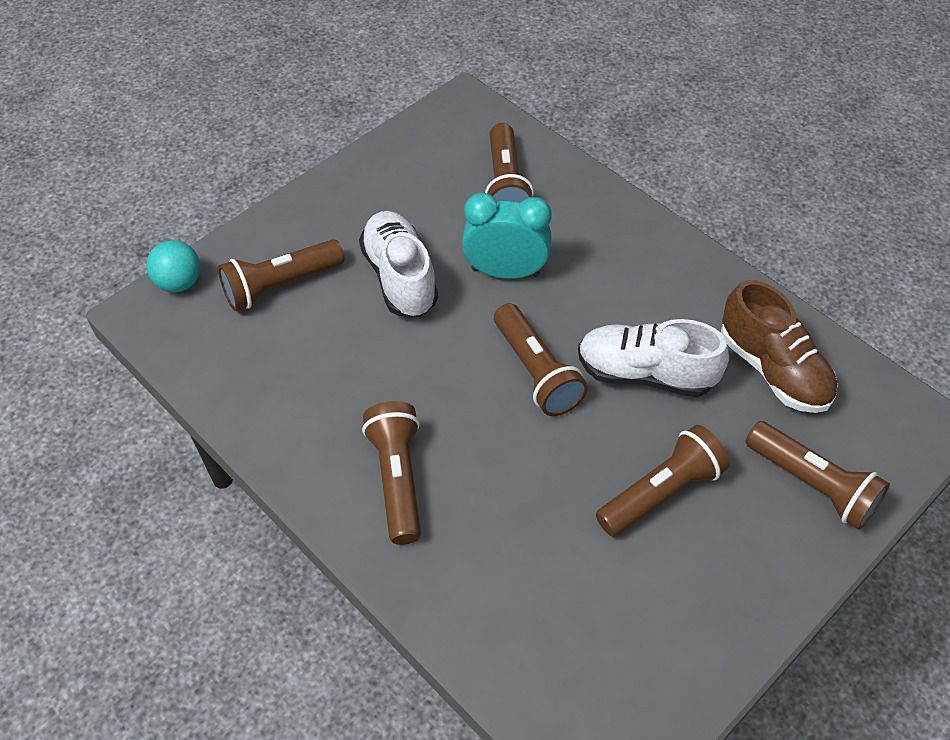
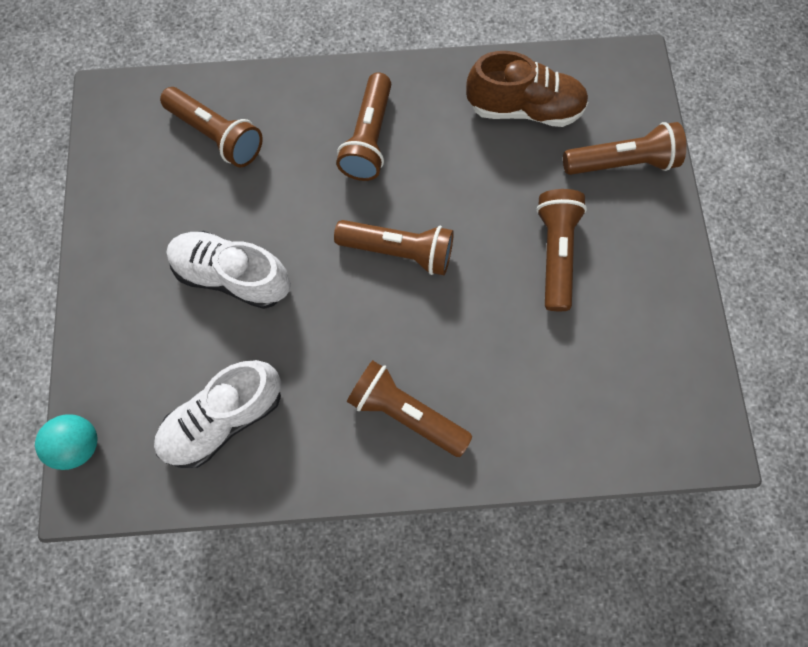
camera: 50 degrees left, 20 degrees up
(280, 285) = (158, 367): brown flashlight -> brown flashlight (368, 138)
(505, 272) = (297, 201): turquoise clock -> none
(645, 374) = (461, 185): white shoe -> white shoe (225, 417)

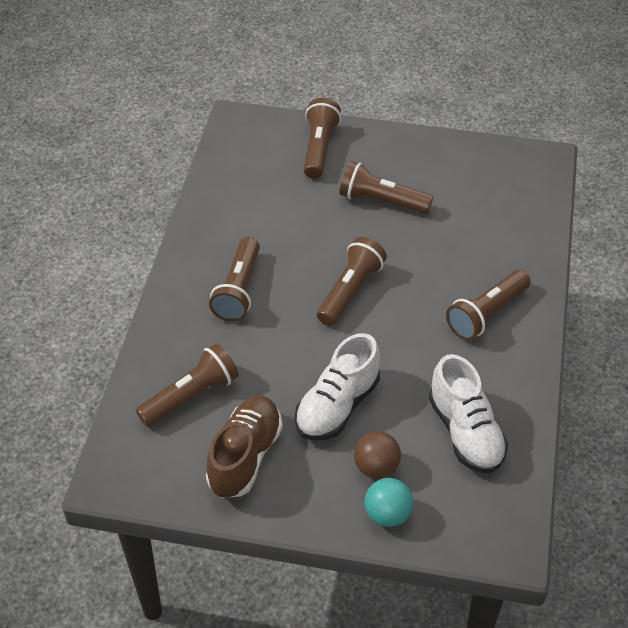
camera: 75 degrees left, 25 degrees down
(81, 443) = (465, 544): turquoise ball -> turquoise ball (387, 514)
(162, 332) = (376, 467): none -> brown ball
(368, 138) = (238, 290): brown flashlight -> brown flashlight turned 75 degrees clockwise
(523, 109) = (250, 189): brown shoe -> brown shoe (245, 456)

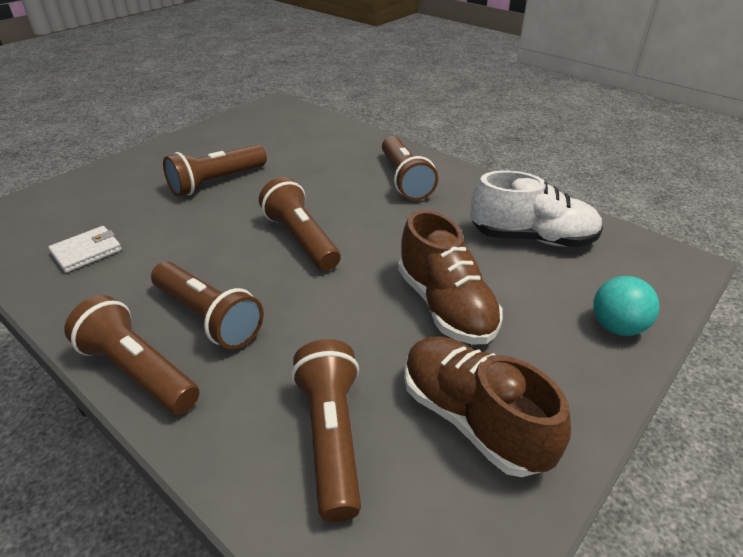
camera: 60 degrees left, 10 degrees down
(251, 192) = (87, 252): none -> white wallet
(319, 148) = (103, 189): brown flashlight -> brown flashlight (139, 371)
(337, 406) = (445, 306): white shoe -> brown shoe
(376, 467) = (547, 310): brown ball -> none

